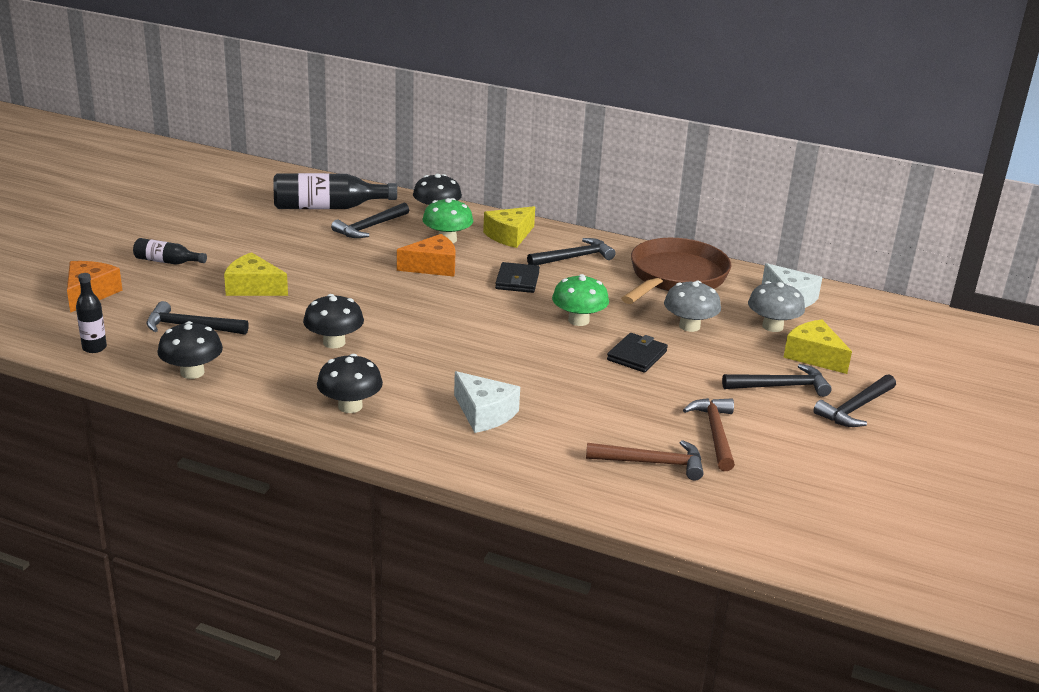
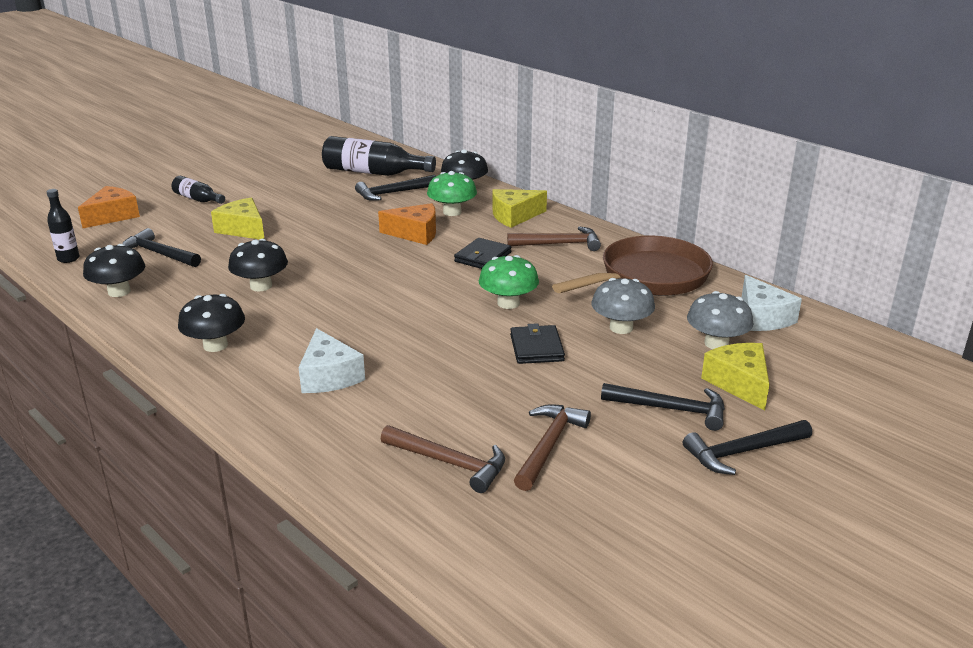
camera: 25 degrees right, 0 degrees up
(574, 258) = (559, 244): black hammer -> brown hammer
(637, 356) = (536, 348): black wallet -> black wallet turned 60 degrees counterclockwise

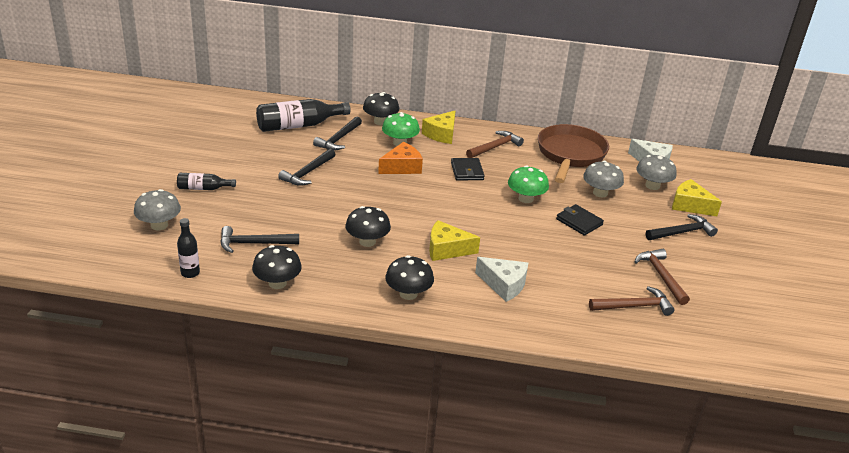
camera: 40 degrees left, 5 degrees up
(112, 216) = (159, 225): orange cheese -> grey mushroom
(243, 229) = (282, 202): yellow cheese -> yellow cheese (446, 249)
(742, 452) = (736, 242): black hammer -> black hammer (307, 173)

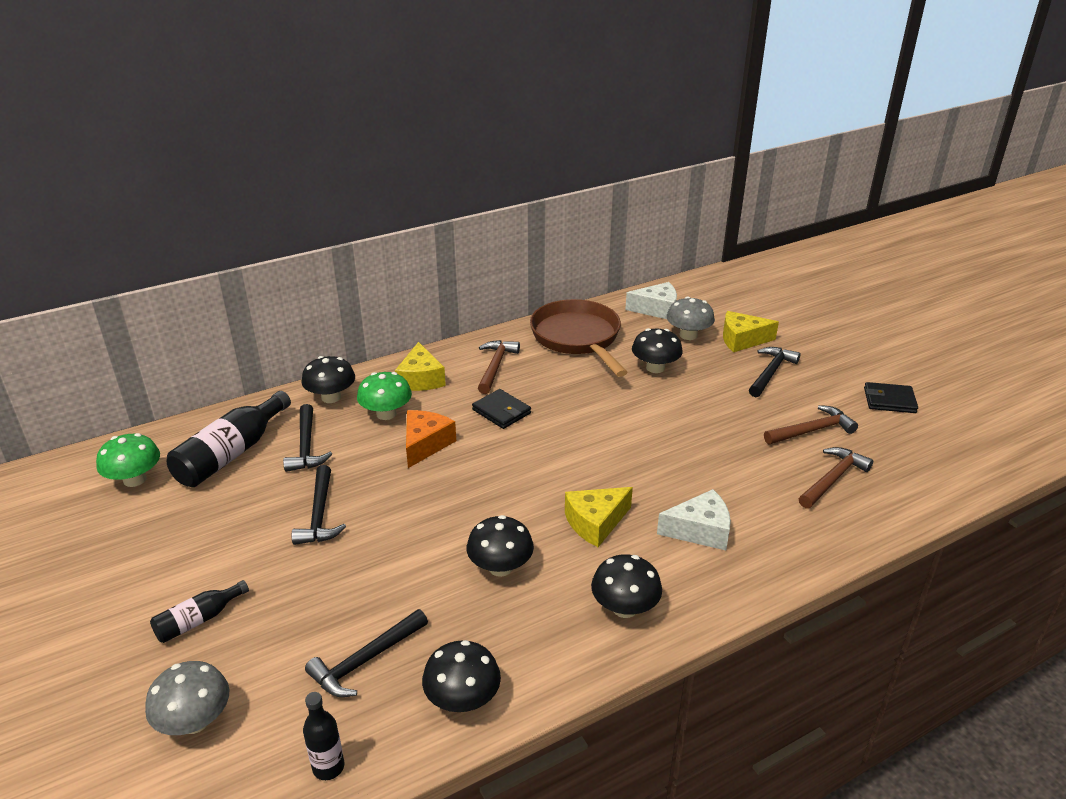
camera: 35 degrees left, 0 degrees up
(526, 199) = (597, 412): green mushroom -> green mushroom (135, 479)
(579, 222) = (676, 411): black wallet -> black wallet (889, 400)
(600, 193) = (655, 368): grey mushroom -> black mushroom
(661, 276) = (812, 430): brown hammer -> brown hammer turned 120 degrees clockwise

